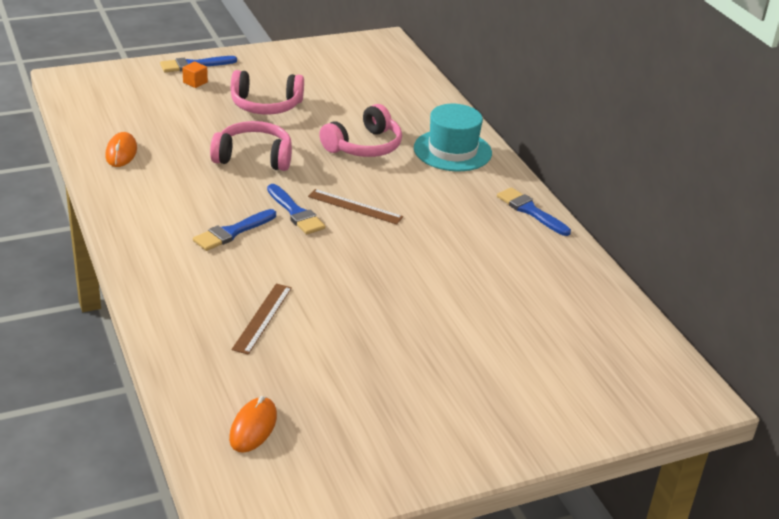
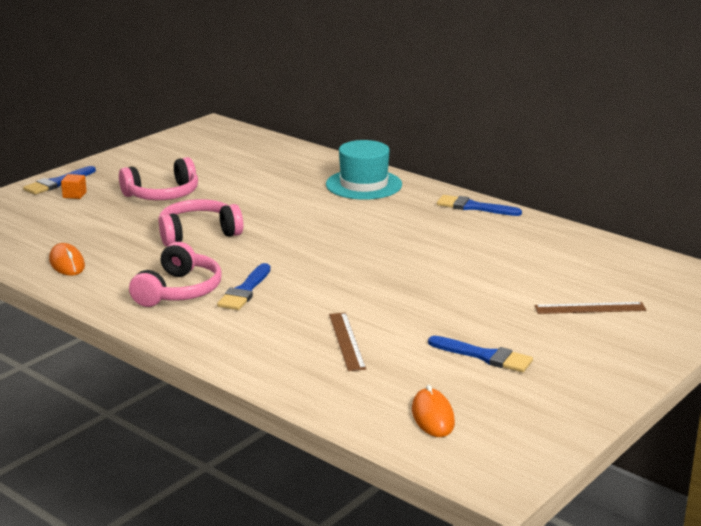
camera: 25 degrees left, 10 degrees down
(295, 212) = (284, 261): blue brush -> blue brush (484, 356)
(355, 207) = (330, 243): brown ruler -> brown ruler (590, 308)
(364, 146) = (286, 201): pink headphones -> pink headphones (179, 291)

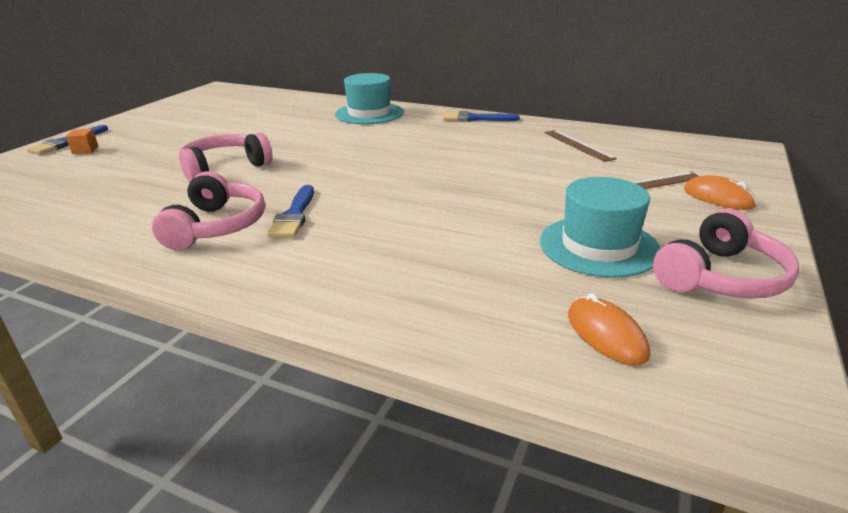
camera: 15 degrees left, 5 degrees up
(67, 263) = (74, 215): orange mouse -> orange mouse (718, 198)
(162, 195) = (180, 140): pink headphones -> pink headphones (720, 277)
(346, 341) = (437, 253): brown ruler -> brown ruler (578, 145)
(484, 356) = (598, 246): blue brush -> turquoise hat

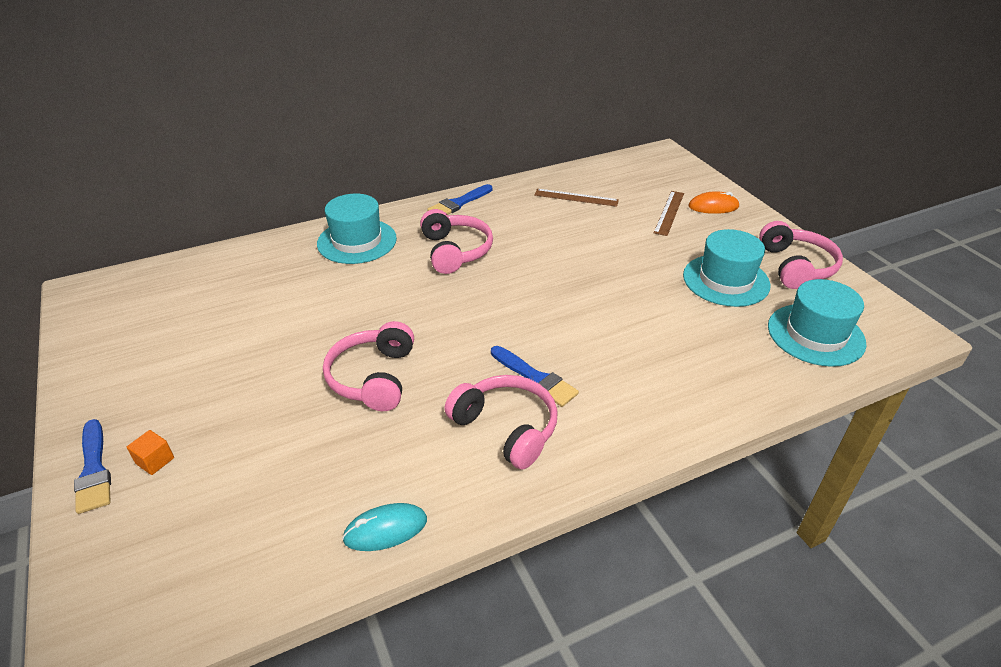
camera: 50 degrees left, 10 degrees up
(62, 227) = (385, 529): none -> turquoise mouse
(413, 138) = (455, 251): none -> pink headphones
(606, 334) = (815, 334): orange mouse -> turquoise hat

